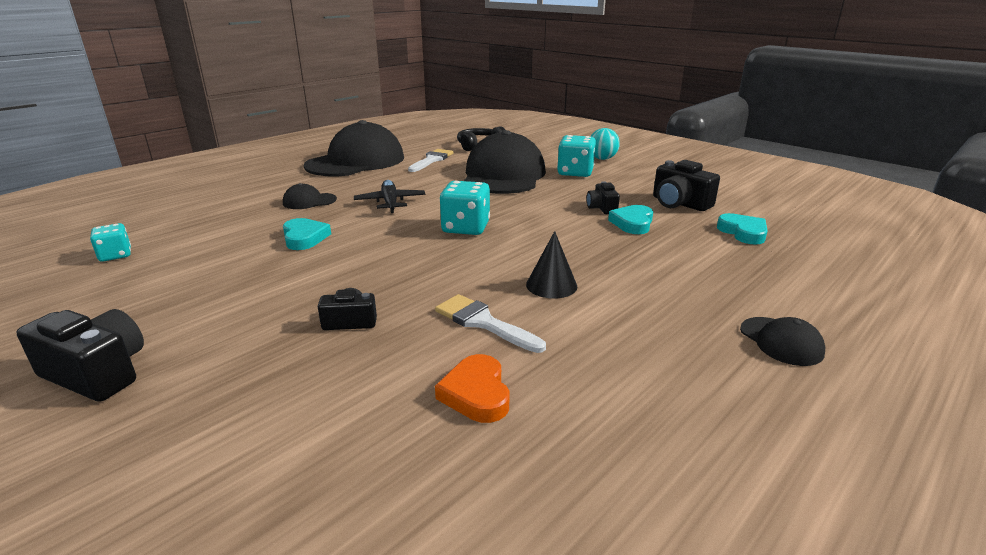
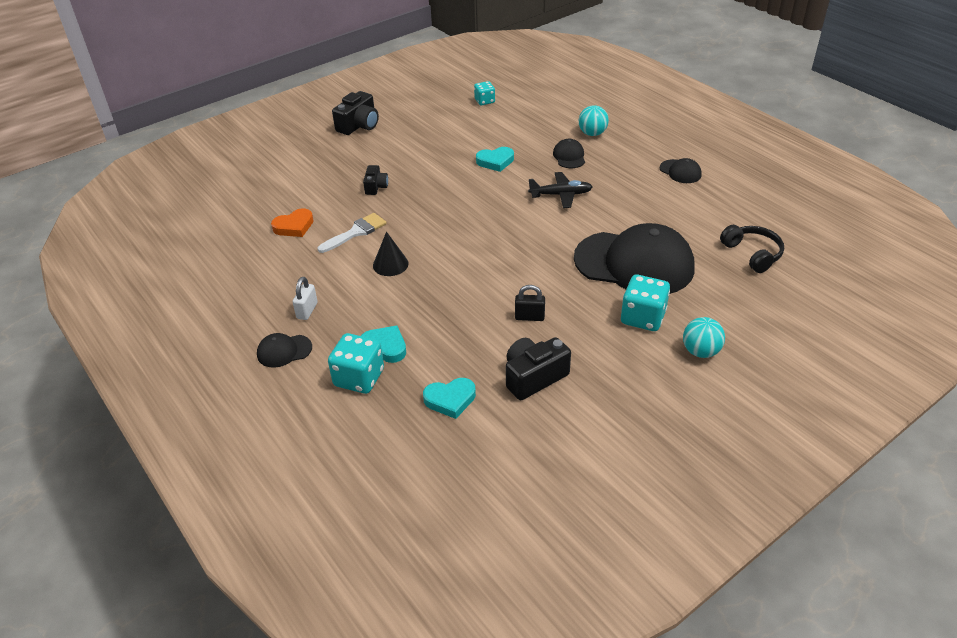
camera: 100 degrees right, 15 degrees up
(262, 192) = (592, 133): none -> turquoise ball
(356, 161) = (680, 171): black cap -> black cap, size x0.42
(432, 160) = (688, 218): white brush -> none
(465, 228) = (498, 232): turquoise dice -> turquoise dice (359, 378)
(476, 394) = (294, 226): orange heart -> orange heart turned 150 degrees clockwise
(602, 208) = (529, 317): black camera -> black padlock
(632, 223) = (488, 329): turquoise heart -> turquoise heart (385, 347)
(687, 336) = (307, 310): none -> white padlock

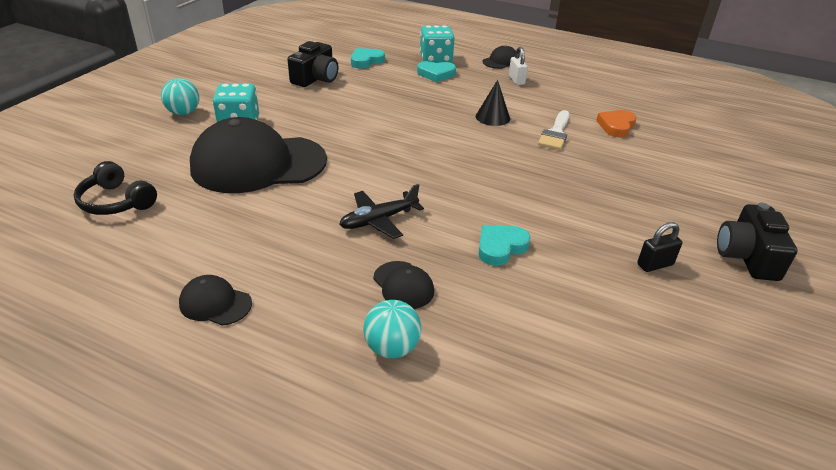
camera: 150 degrees right, 5 degrees down
(376, 187) = (599, 178): black camera -> none
(484, 101) = (641, 375): turquoise dice -> none
(529, 317) = (340, 107): black padlock -> black padlock (655, 264)

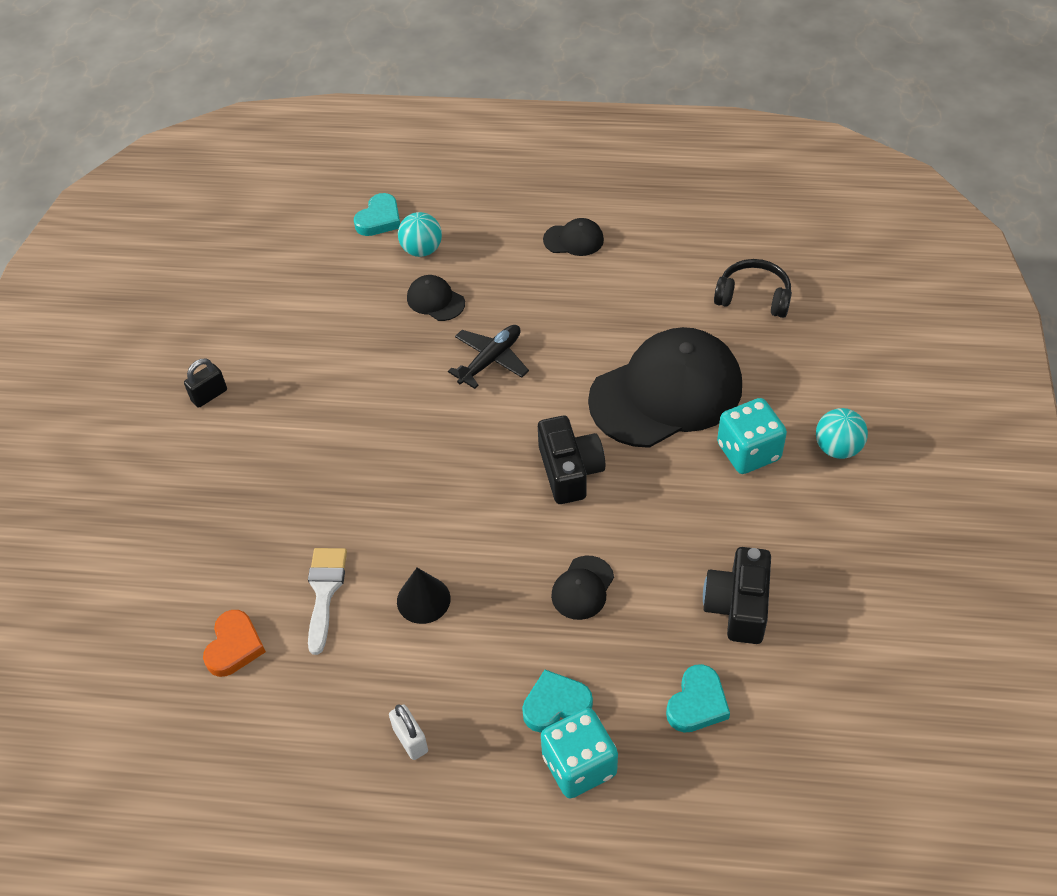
camera: 165 degrees right, 15 degrees up
(500, 247) = (361, 367): turquoise heart -> turquoise heart (379, 219)
(501, 61) = (455, 811): black cap -> black cap (582, 588)
(747, 257) = (112, 436): black camera -> black camera (569, 471)

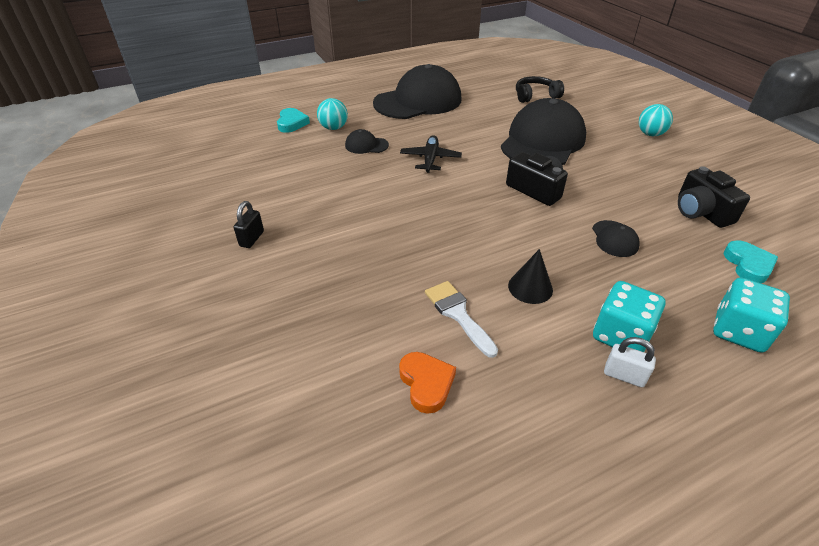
camera: 35 degrees left, 10 degrees down
(556, 704) = (680, 305): turquoise heart -> none
(574, 240) = (418, 101): black cap -> black cap, size x2.40
(748, 452) = (613, 149): turquoise dice -> turquoise dice (620, 335)

